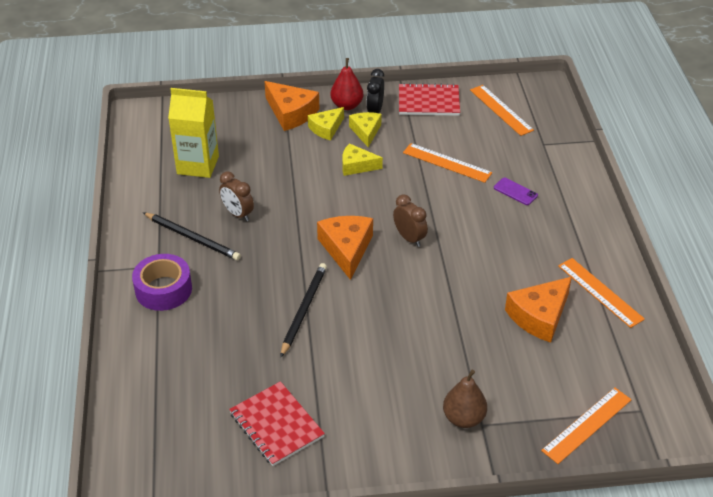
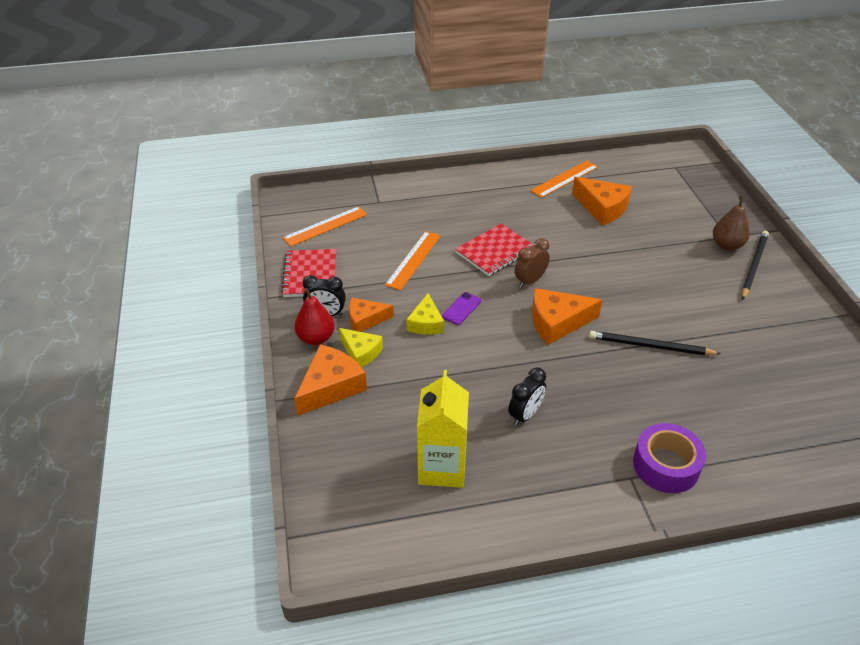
camera: 95 degrees left, 0 degrees up
(192, 238) = (576, 451): black pencil -> black pencil (754, 266)
(238, 214) = (525, 415): brown clock -> black clock
(276, 425) = (794, 351): red notebook -> red notebook (495, 251)
(366, 132) = (365, 319): yellow cheese -> orange cheese
(515, 191) = (450, 218): purple phone -> purple phone (461, 309)
(587, 425) = (701, 189): orange ruler -> none

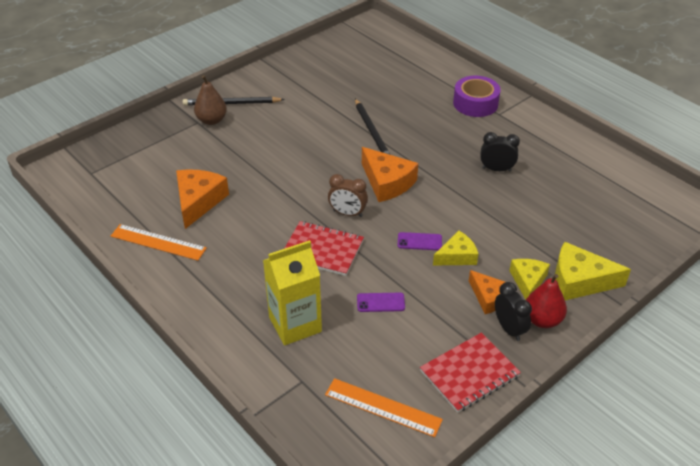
camera: 120 degrees left, 0 degrees up
(331, 387) = (579, 281): orange cheese -> yellow cheese
(413, 260) = (380, 302): orange ruler -> purple phone
(442, 467) = (580, 191): yellow carton -> yellow carton (295, 324)

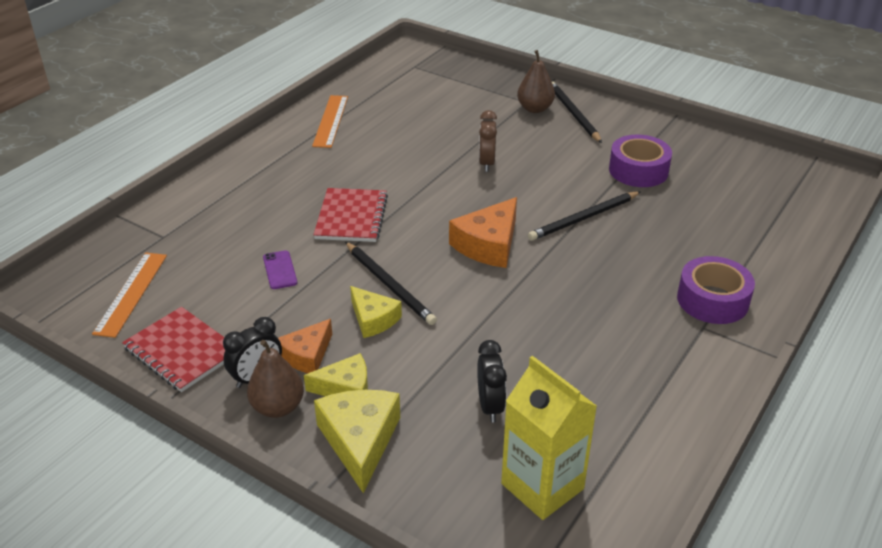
camera: 75 degrees right, 5 degrees down
(198, 201) = (398, 129): orange cheese -> none
(295, 324) = (237, 219): yellow carton -> yellow carton (542, 486)
(324, 94) = (638, 170): none -> purple tape
(347, 213) = (418, 224): brown clock -> brown clock (486, 163)
(419, 241) = (389, 285): purple phone -> black pencil
(496, 169) = (566, 337): black clock -> black clock (490, 406)
(542, 320) = (278, 407): red pear -> brown pear

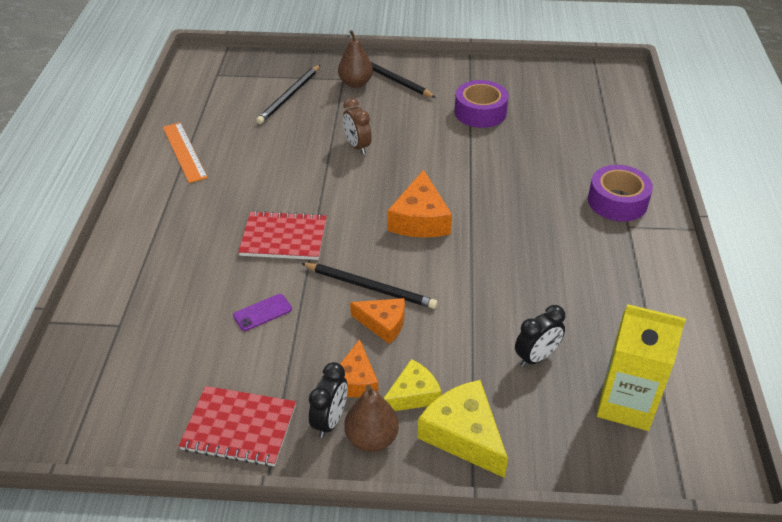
camera: 30 degrees left, 5 degrees up
(131, 293) = (138, 394): orange ruler -> none
(280, 270) = (262, 312): purple phone -> purple phone turned 75 degrees counterclockwise
(351, 217) = (284, 238): red notebook -> red notebook turned 60 degrees counterclockwise
(373, 319) = (383, 324): yellow cheese -> orange cheese
(490, 406) = (536, 357): black clock -> black clock turned 90 degrees clockwise
(583, 218) = (473, 168): black pencil -> black pencil (289, 96)

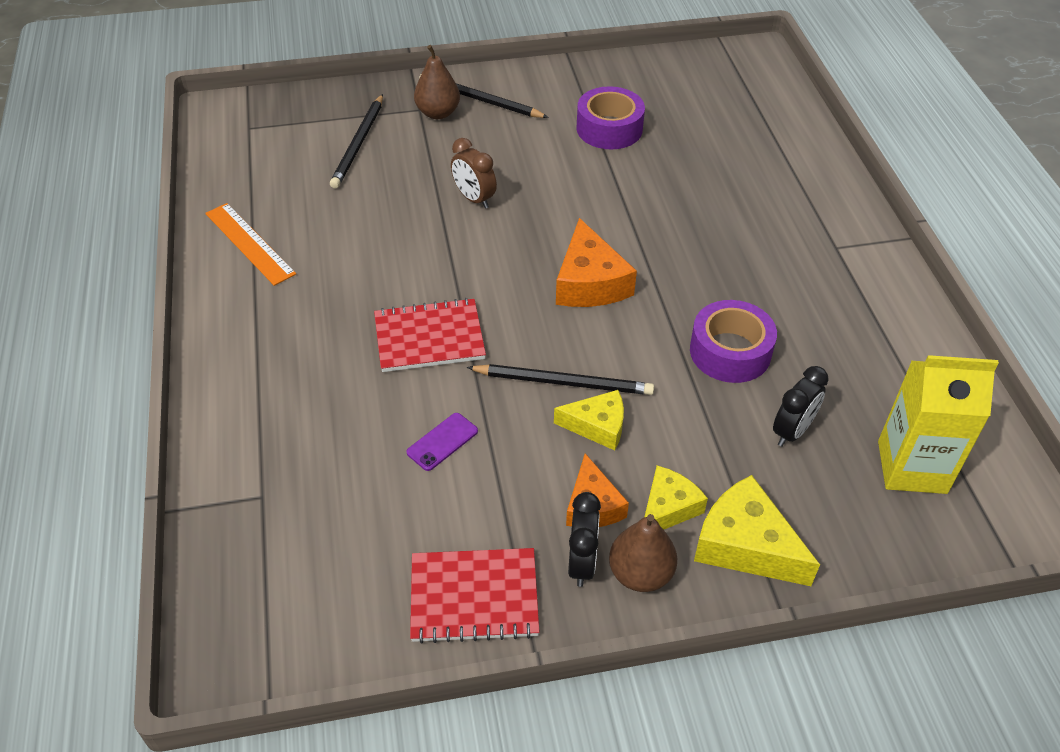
camera: 15 degrees left, 5 degrees up
(383, 324) = (597, 426): orange cheese -> yellow cheese
(617, 201) = (812, 218): purple tape -> purple tape (730, 352)

